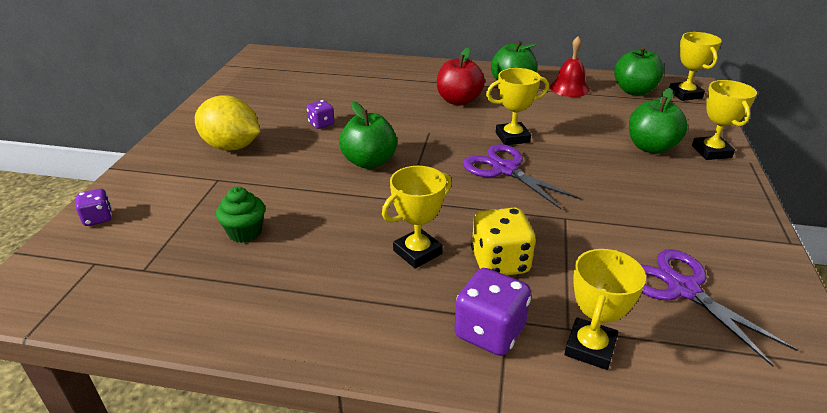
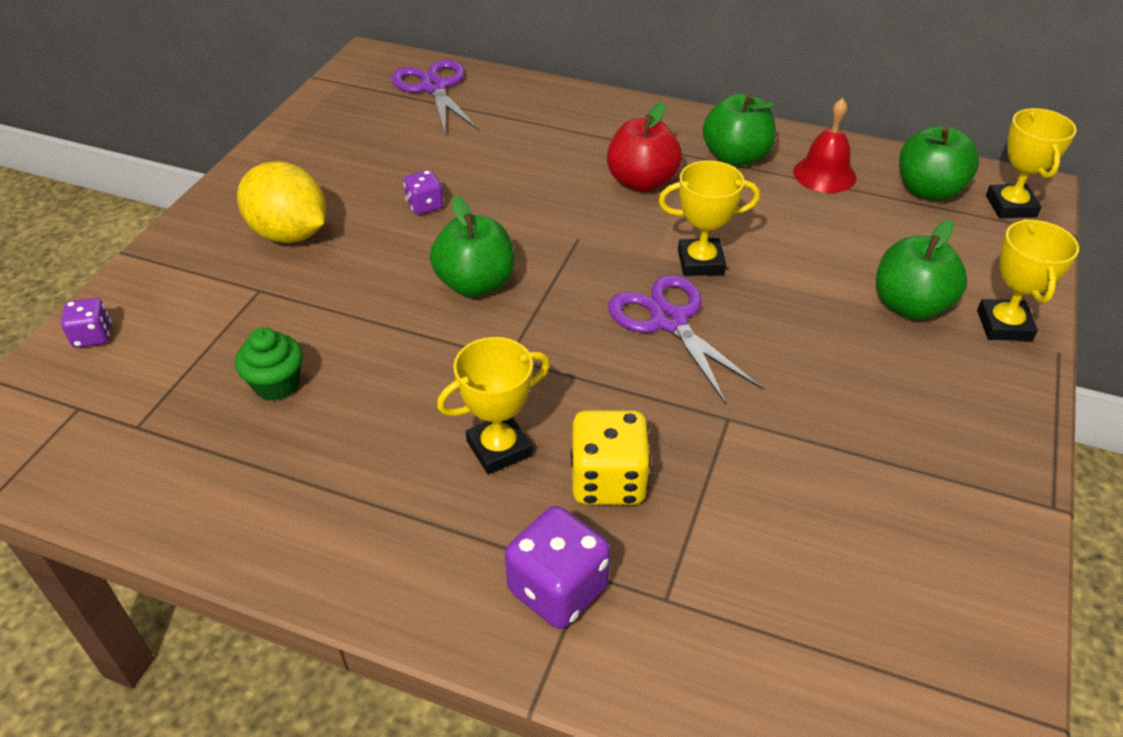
camera: 10 degrees right, 10 degrees up
(590, 348) = (685, 634): yellow trophy -> none
(683, 289) = (854, 562): purple scissors -> purple scissors (434, 87)

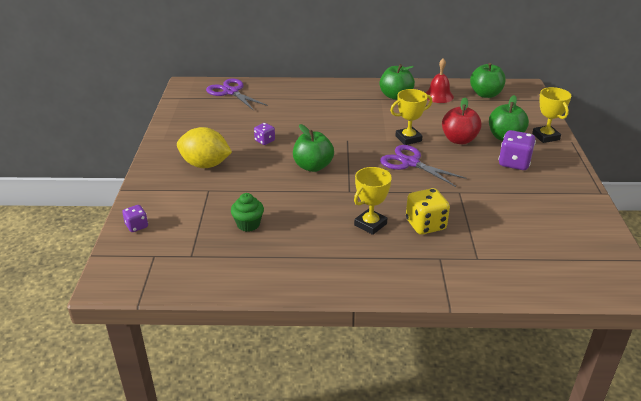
camera: 20 degrees left, 10 degrees down
(557, 589) = (431, 266): purple dice -> purple dice (514, 163)
(641, 182) = (360, 113): red apple -> red apple (459, 140)
(1010, 206) = (522, 94): yellow trophy -> none

